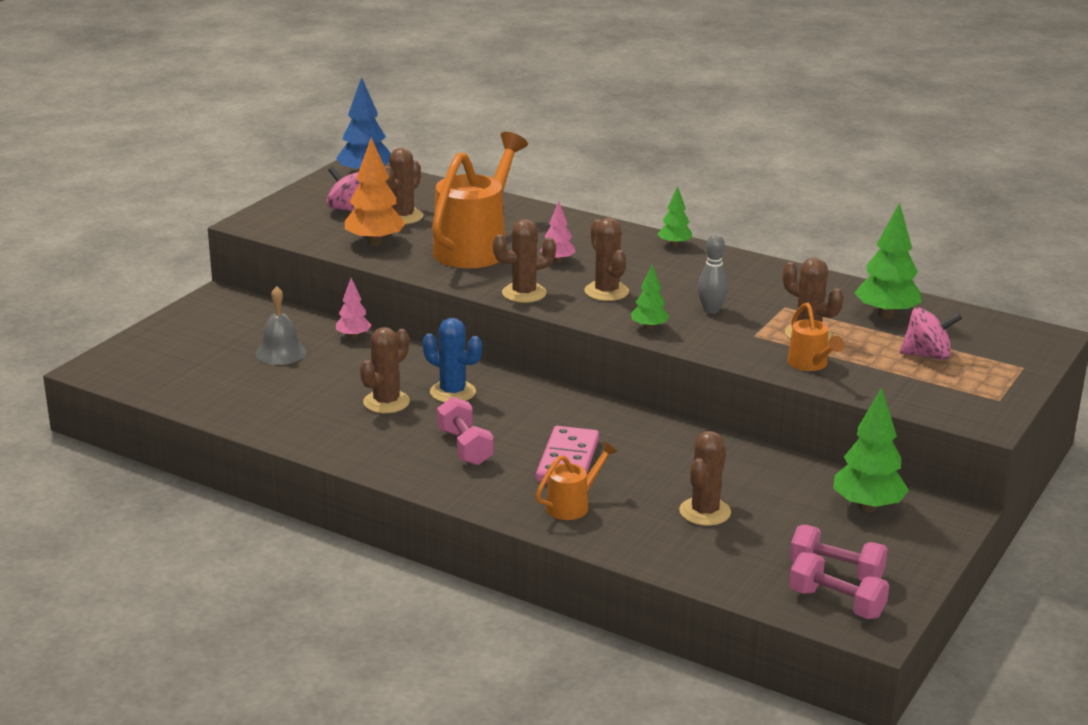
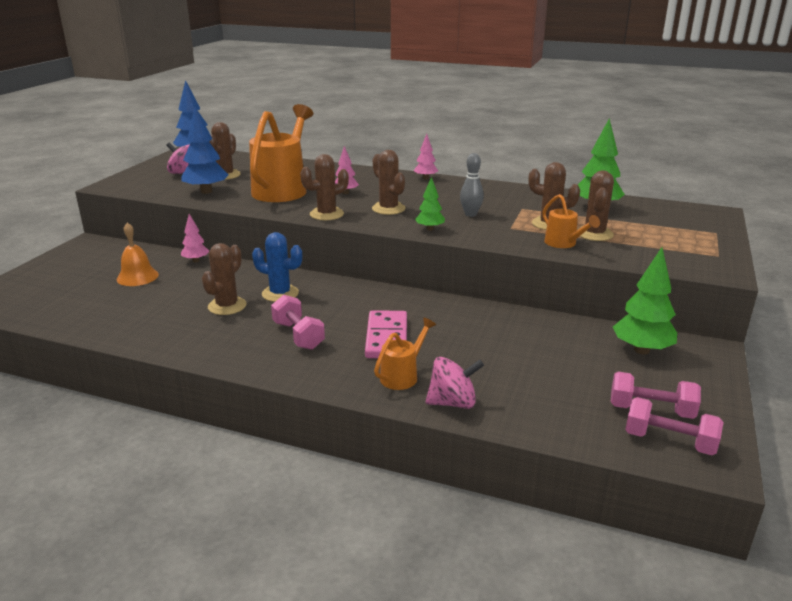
camera: 10 degrees left, 0 degrees up
(281, 352) = (137, 277): grey bell -> orange bell
(375, 243) = (206, 191): orange tree -> blue tree
(674, 245) = (425, 178): green tree -> pink tree
(705, 512) = (515, 369): brown cactus -> brown cactus (594, 234)
(927, 355) = (643, 230): pink spinning top -> pink spinning top (453, 402)

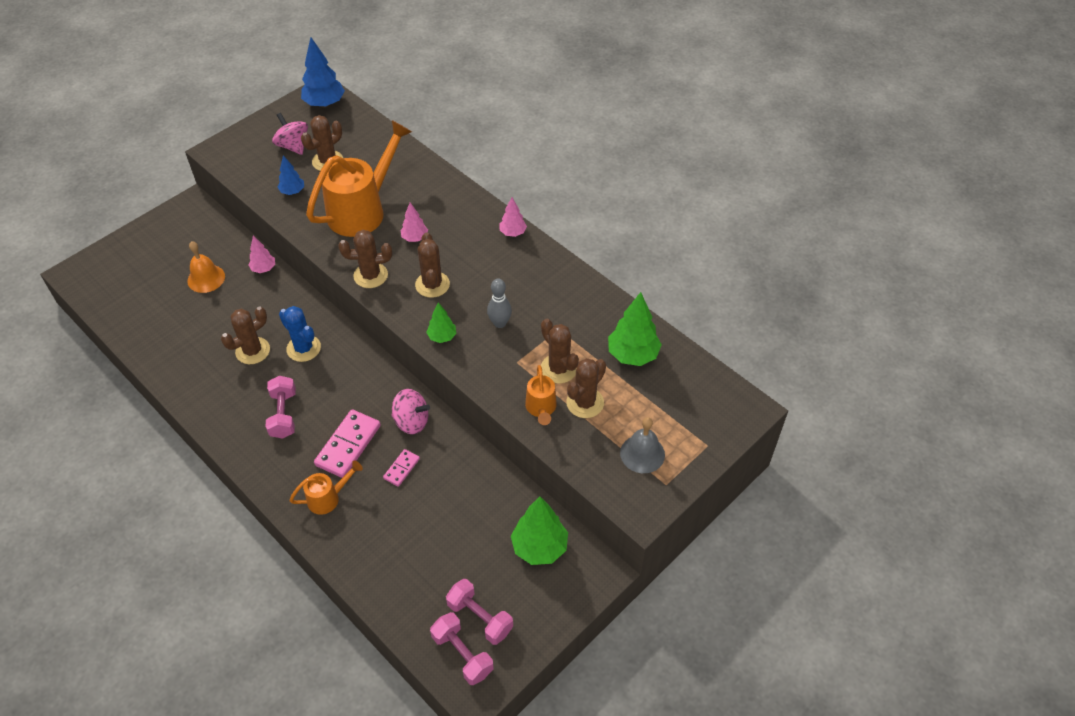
camera: 25 degrees right, 25 degrees up
(206, 191) = (292, 192): blue tree -> blue tree, size x0.57
(453, 402) = (342, 544): pink spinning top -> pink spinning top (411, 421)
(456, 338) = (401, 469): none -> pink domino
(676, 246) = (642, 453): none -> grey bell

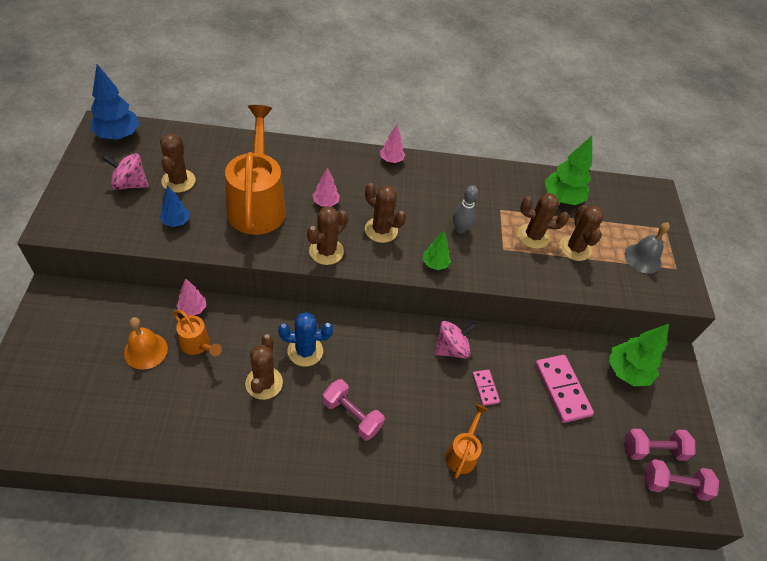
camera: 50 degrees left, 0 degrees up
(348, 445) = (429, 401): pink domino -> pink domino (562, 389)
(541, 408) = (556, 270): orange watering can -> orange watering can (197, 345)

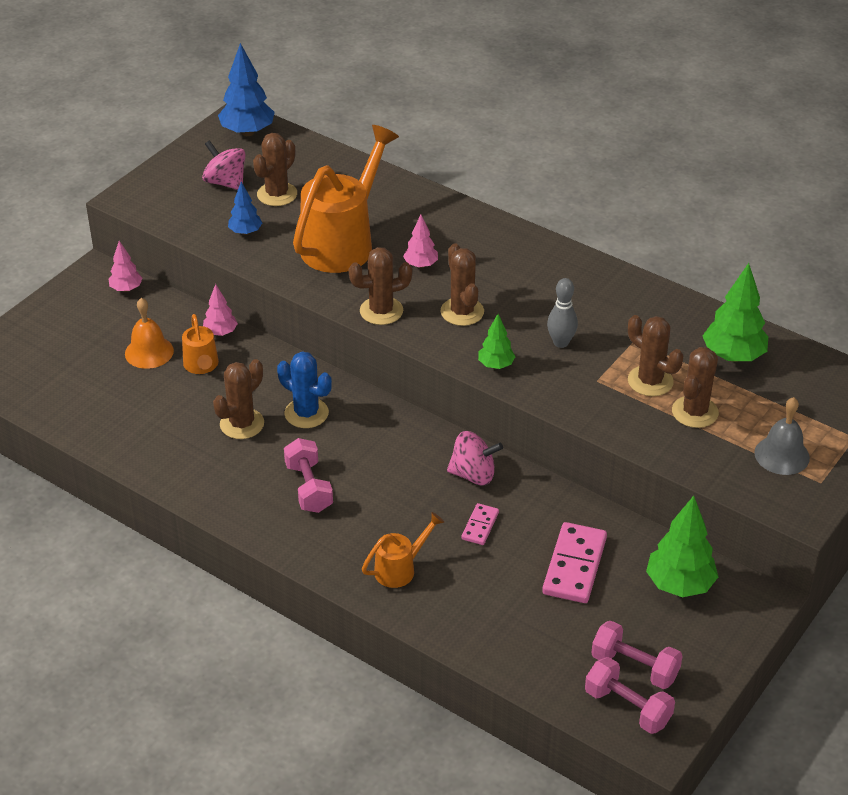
camera: 40 degrees right, 10 degrees down
(391, 160) = (540, 246): pink tree -> pink tree (126, 289)

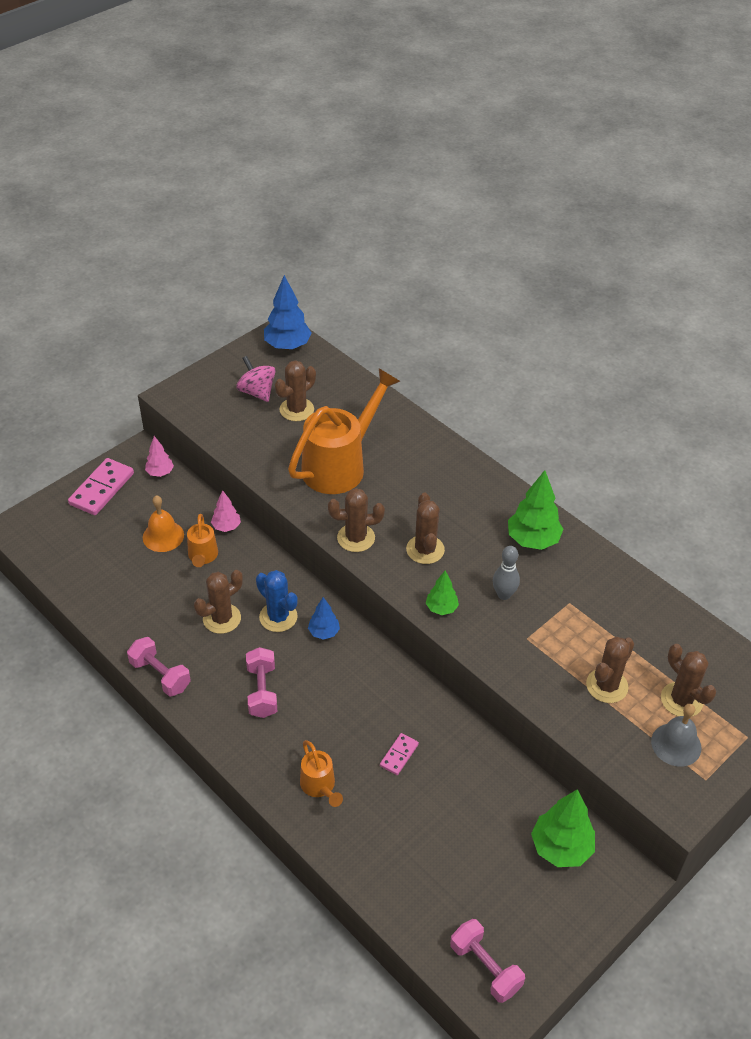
camera: 10 degrees right, 5 degrees up
(245, 232) = (261, 442): blue tree -> blue tree (324, 632)
(400, 569) = (319, 786): orange watering can -> orange watering can turned 90 degrees clockwise
(421, 265) = (401, 497): pink tree -> none
(473, 474) = (405, 702): pink spinning top -> none
(575, 566) = (472, 811): pink domino -> pink domino (102, 489)
(635, 667) = (501, 926): pink dumbbell -> pink dumbbell (160, 675)
(650, 381) = (574, 647): brown cactus -> brown cactus (681, 700)
(733, 356) = (654, 633): green tree -> green tree (533, 540)

